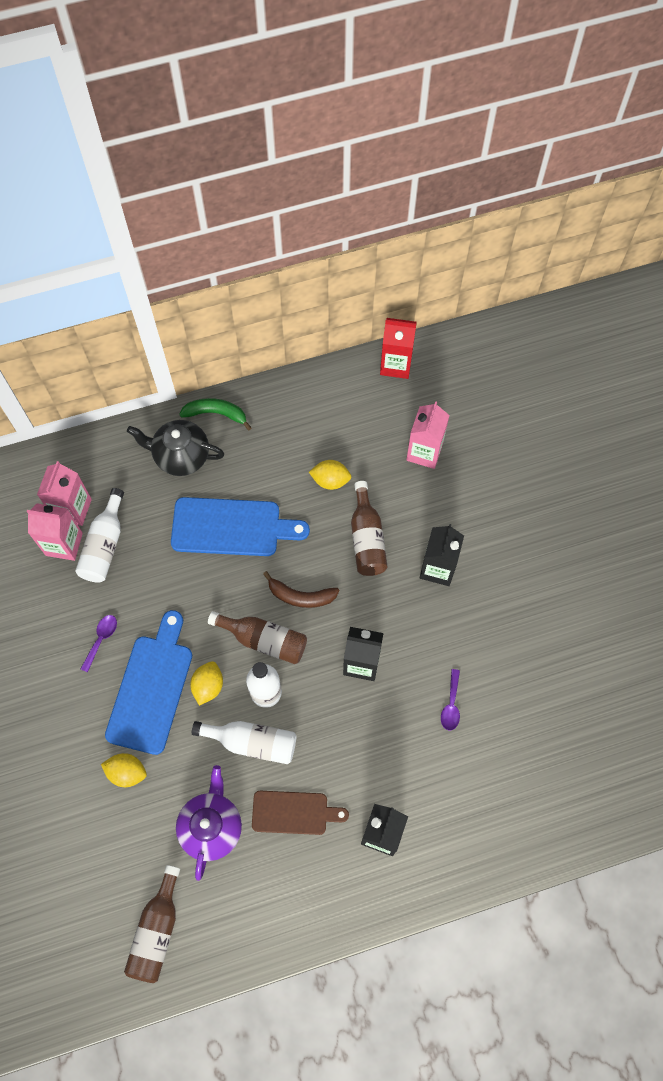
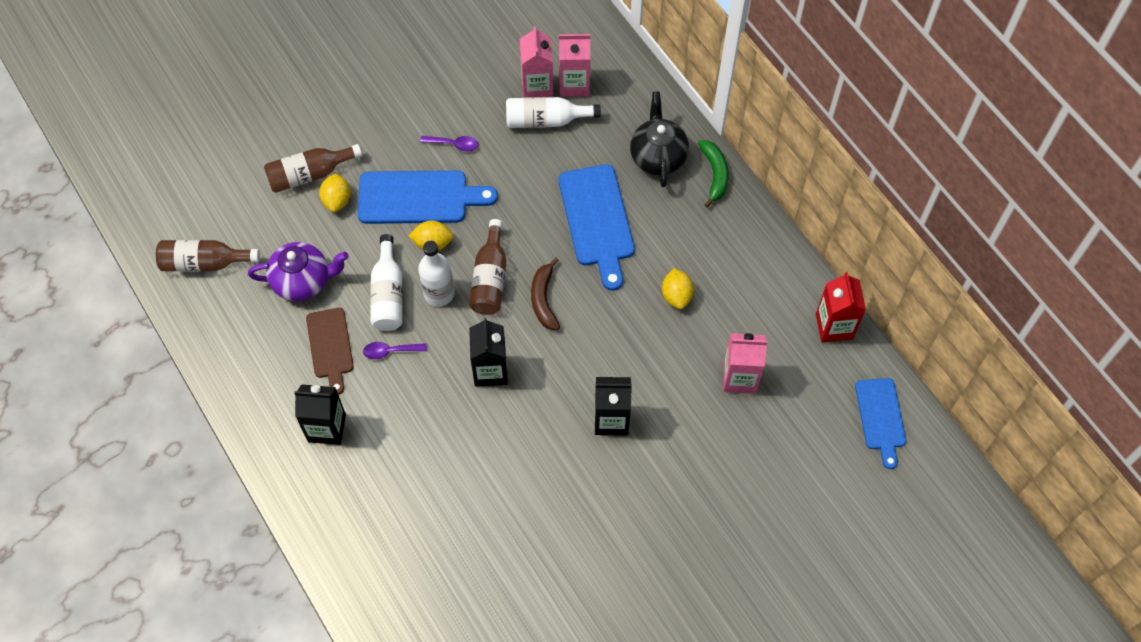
camera: 75 degrees right, 5 degrees down
(367, 538) = (623, 345): brown bottle -> brown bottle (309, 174)
(451, 705) = (469, 464): purple spoon -> purple spoon (390, 351)
(488, 356) = (881, 417): none -> blue cutting board

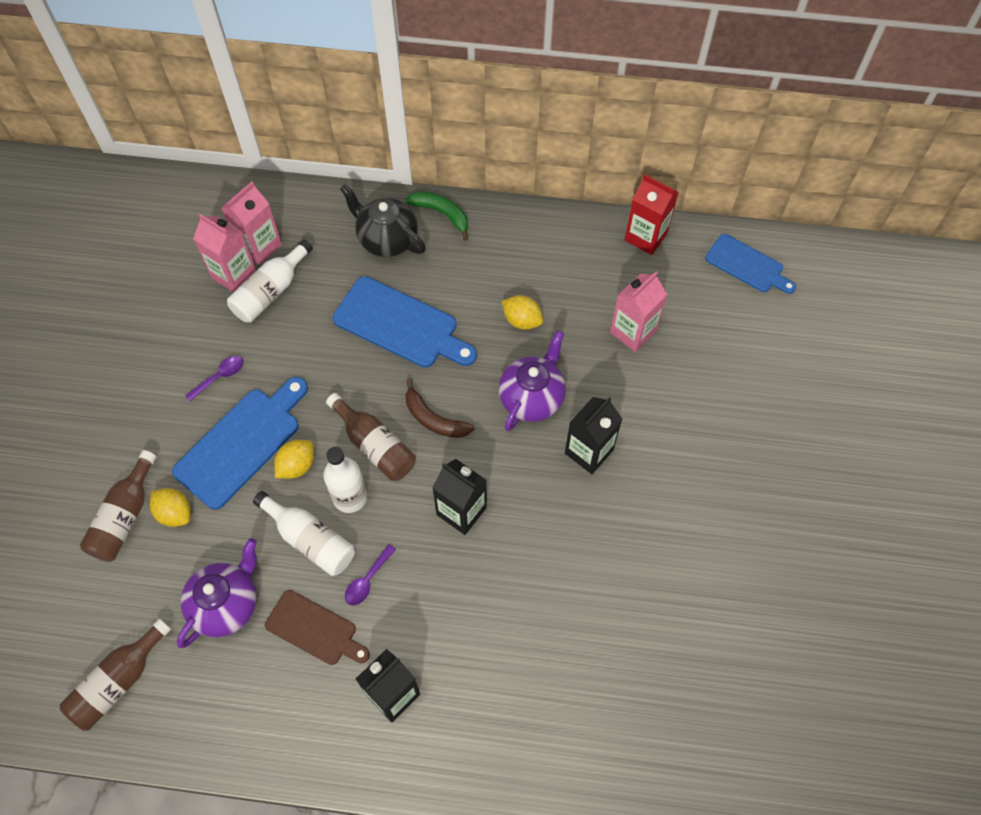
camera: 50 degrees left, 0 degrees up
(619, 350) = (532, 397): none -> purple teapot

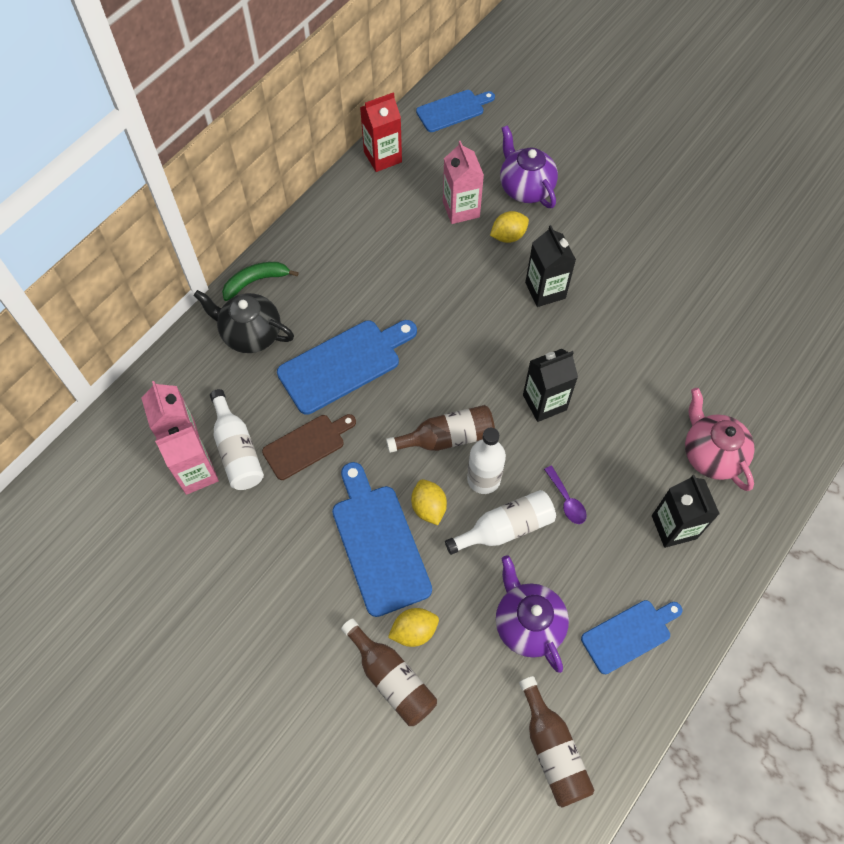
camera: 60 degrees left, 0 degrees up
(219, 377) = (298, 533): purple spoon -> none
(259, 700) = (629, 634): none -> blue cutting board
(315, 629) = (588, 561): brown cutting board -> brown cutting board (307, 445)
(386, 239) = (250, 334): black teapot -> black teapot turned 45 degrees clockwise
(434, 419) = (450, 382): brown banana -> none
(494, 696) = (710, 454): none -> pink teapot
(522, 320) = (400, 276): yellow lemon -> yellow lemon (508, 236)
(532, 397) = (475, 304): purple teapot -> purple teapot (525, 188)

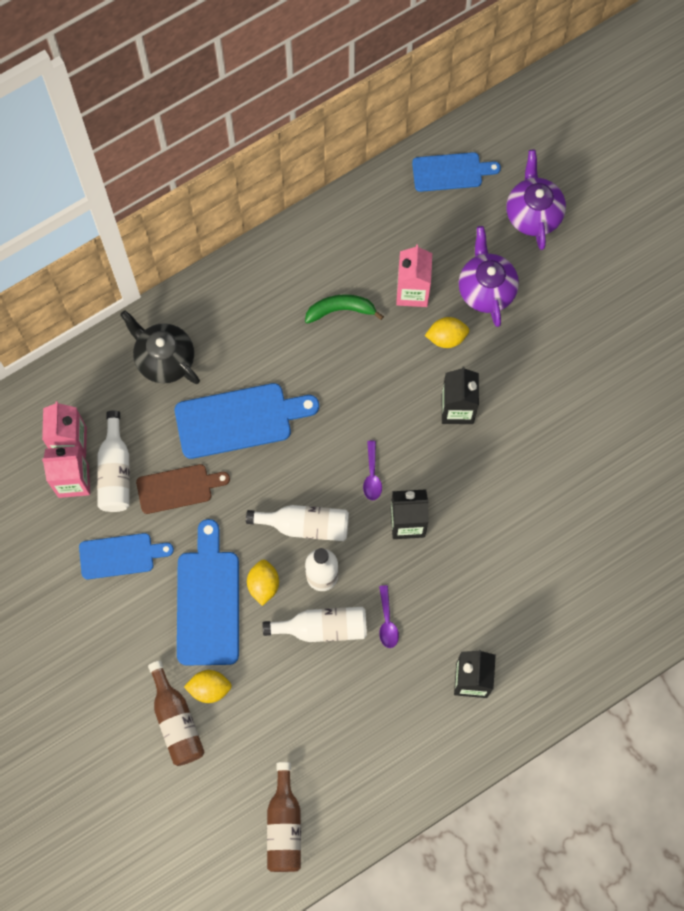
camera: 20 degrees right, 10 degrees up
(256, 281) = (187, 304): green banana -> green banana (340, 310)
(382, 157) = (358, 205): red carton -> none
(447, 438) = (305, 525): brown bottle -> white bottle
(492, 372) = (372, 475): none -> purple spoon
(527, 624) = (307, 717): purple teapot -> purple teapot (533, 213)
(629, 634) = (389, 757): blue cutting board -> blue cutting board (120, 555)
(710, 454) = (537, 626): pink teapot -> none

